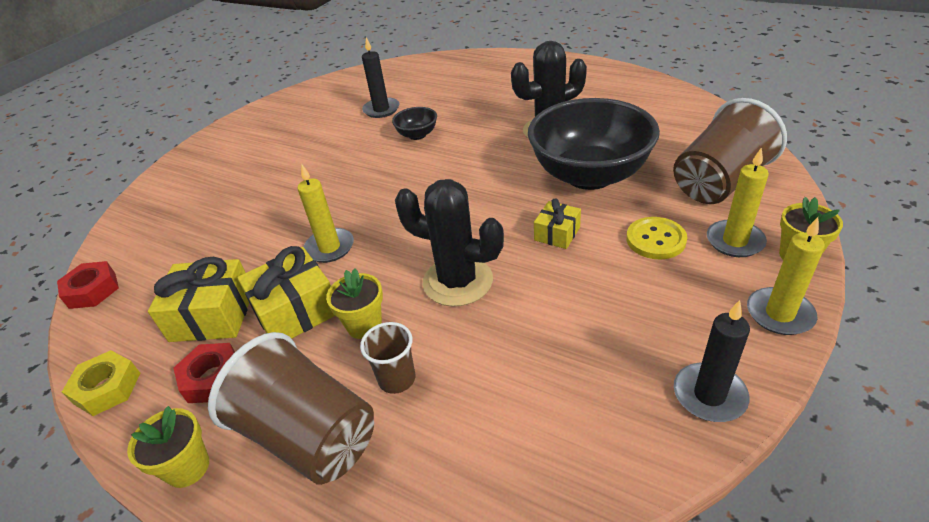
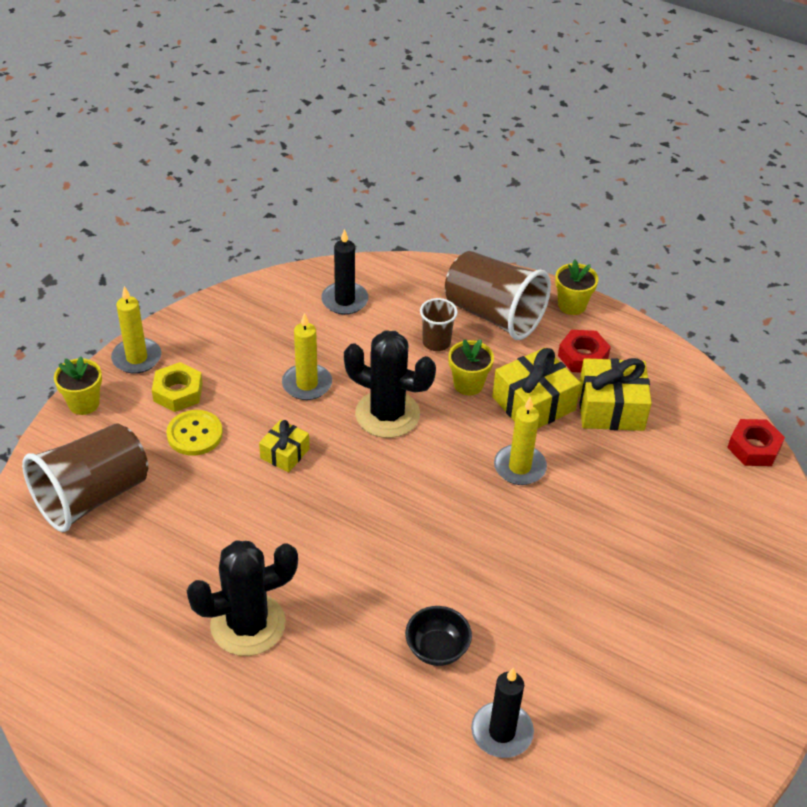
camera: 175 degrees right, 5 degrees up
(107, 388) = (667, 358): yellow nut -> yellow nut (178, 392)
(589, 175) = (225, 529): black bowl -> none
(709, 395) = (220, 313): black candle -> black candle (344, 300)
(734, 241) = (126, 424): yellow candle -> yellow candle (307, 384)

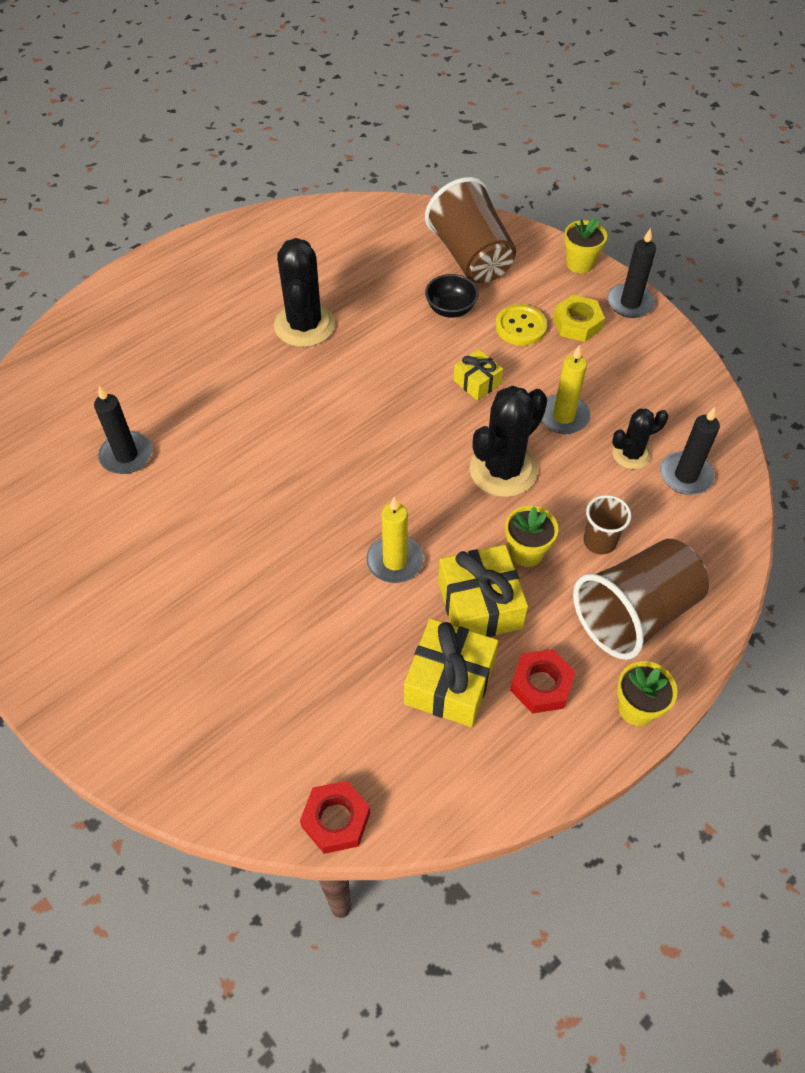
camera: 110 degrees right, 10 degrees up
(136, 358) = (630, 303): yellow candle -> black candle
(334, 335) = (631, 454): none -> black cactus
(437, 649) = (223, 435): black bowl -> black bowl (450, 309)

